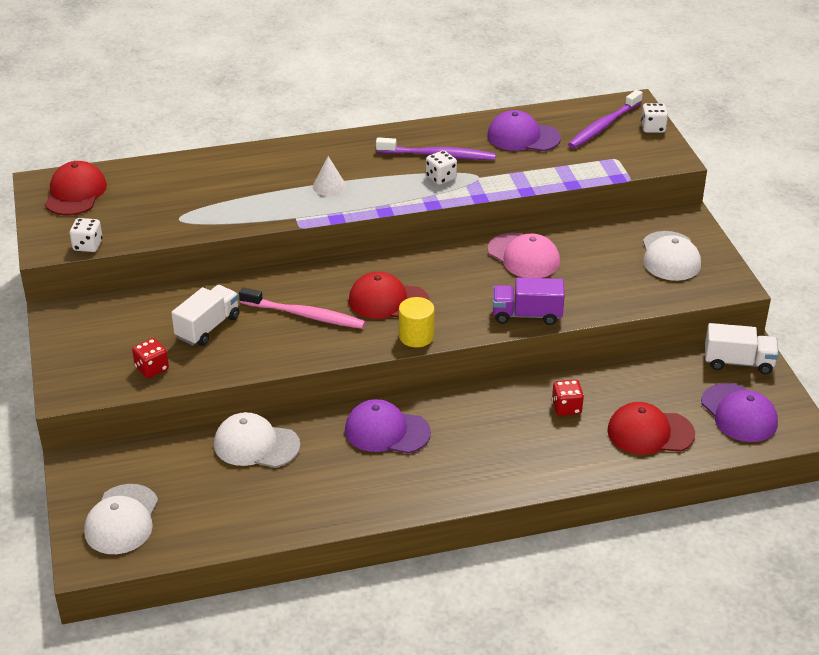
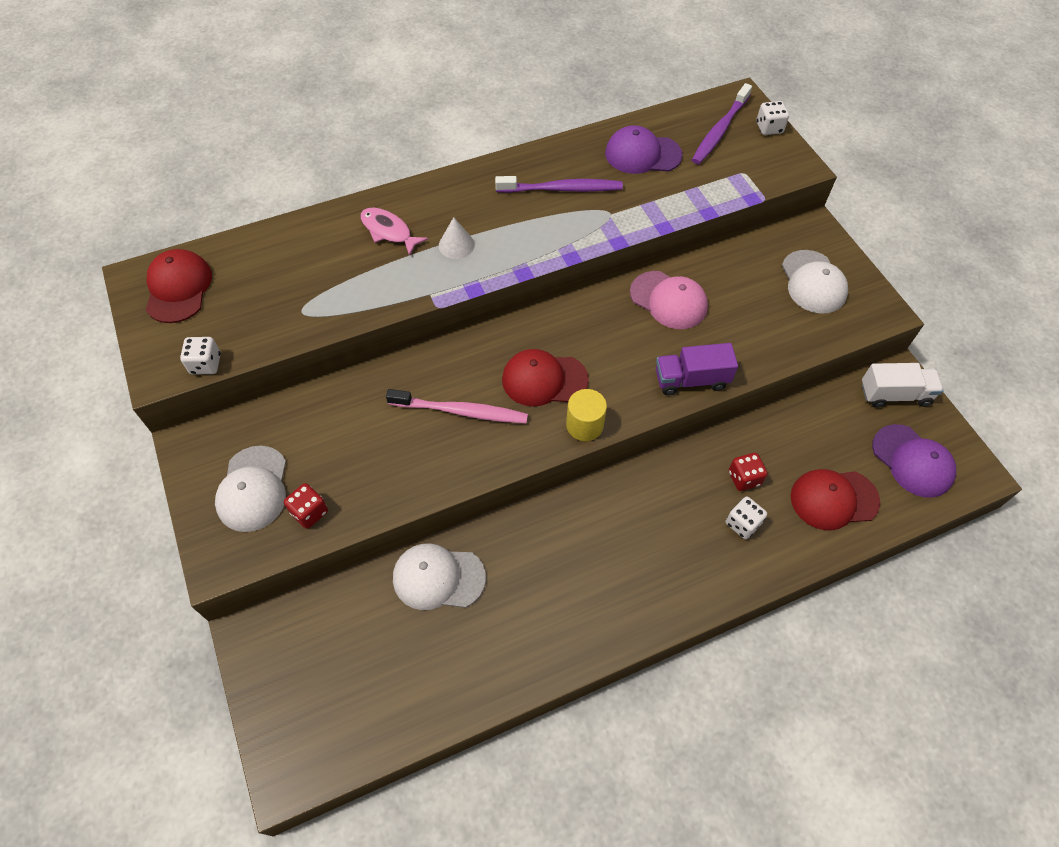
camera: 10 degrees left, 20 degrees up
(122, 520) = (314, 710): white cap -> white cap (253, 489)
(208, 327) = (360, 443): white truck -> none
(270, 171) = (388, 231): none -> pink fish
(386, 431) = (570, 538): purple cap -> none
(441, 178) = (571, 219): white dice -> white dice (742, 523)

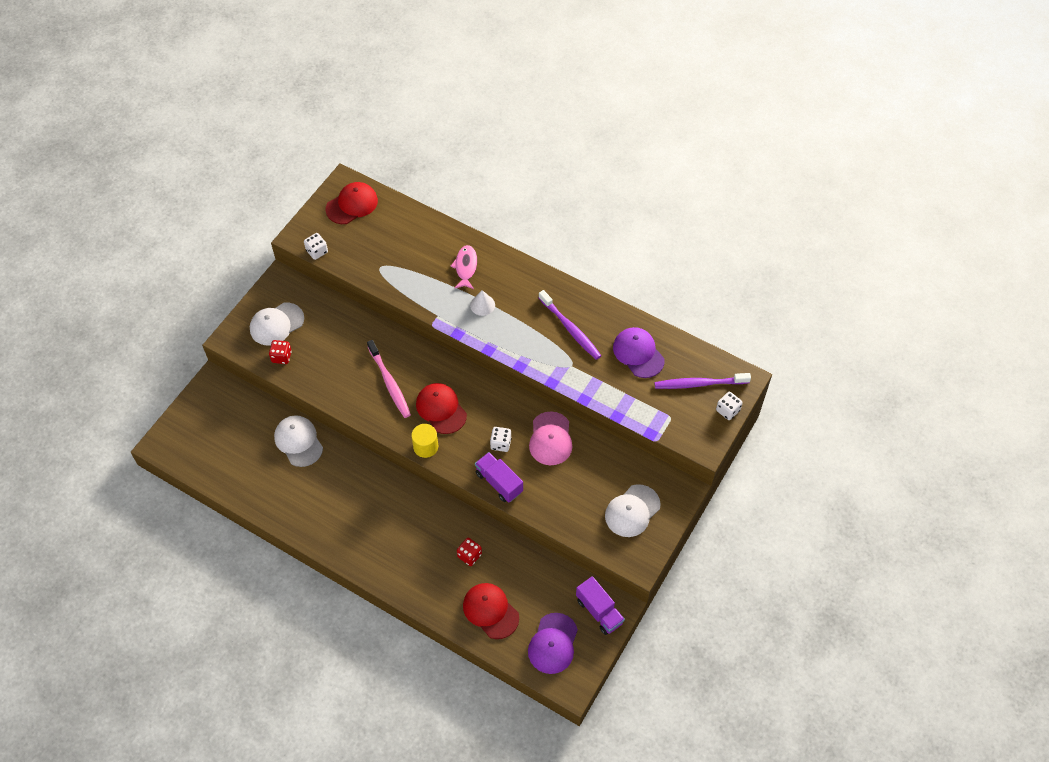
camera: 55 degrees right, 0 degrees up
(742, 523) = (437, 570): white dice -> white dice (500, 443)
(894, 394) = (599, 611): white truck -> purple truck

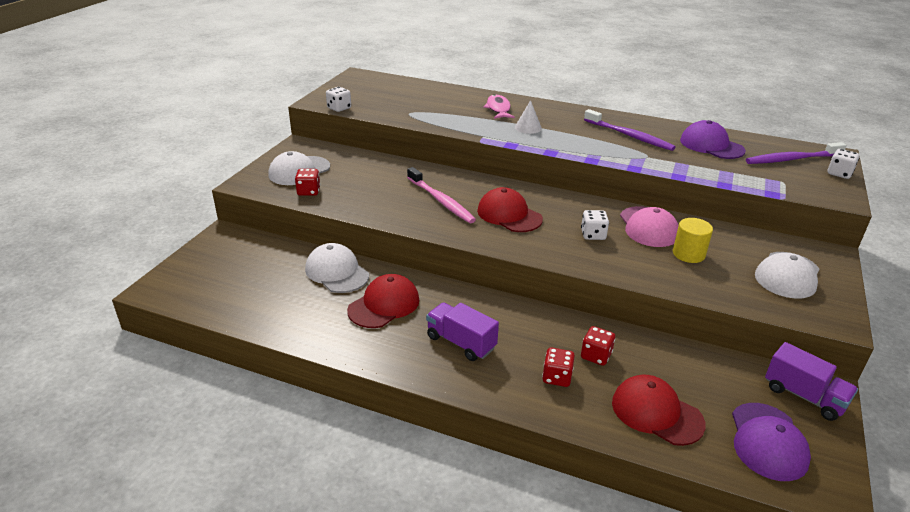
camera: 10 degrees left, 25 degrees down
(352, 205) = (368, 84): red cap -> red cap (384, 305)
(425, 446) = (504, 244): yellow cylinder -> yellow cylinder (688, 254)
(434, 571) = (557, 377): none -> red dice
(499, 482) = (609, 265): purple truck -> purple truck (461, 342)

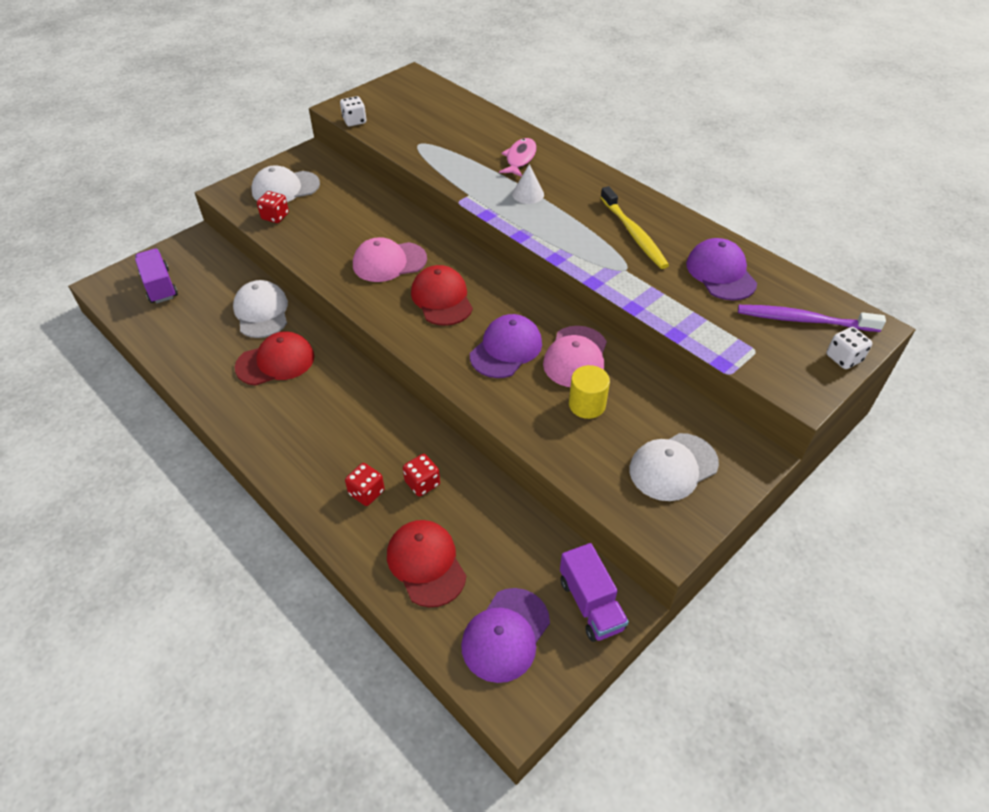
camera: 25 degrees right, 15 degrees up
(441, 201) = (389, 262): pink toothbrush -> pink cap
(461, 342) = (311, 425): purple truck -> purple truck (160, 286)
(593, 235) = (506, 349): white dice -> purple cap
(629, 136) = (634, 234): purple toothbrush -> yellow toothbrush

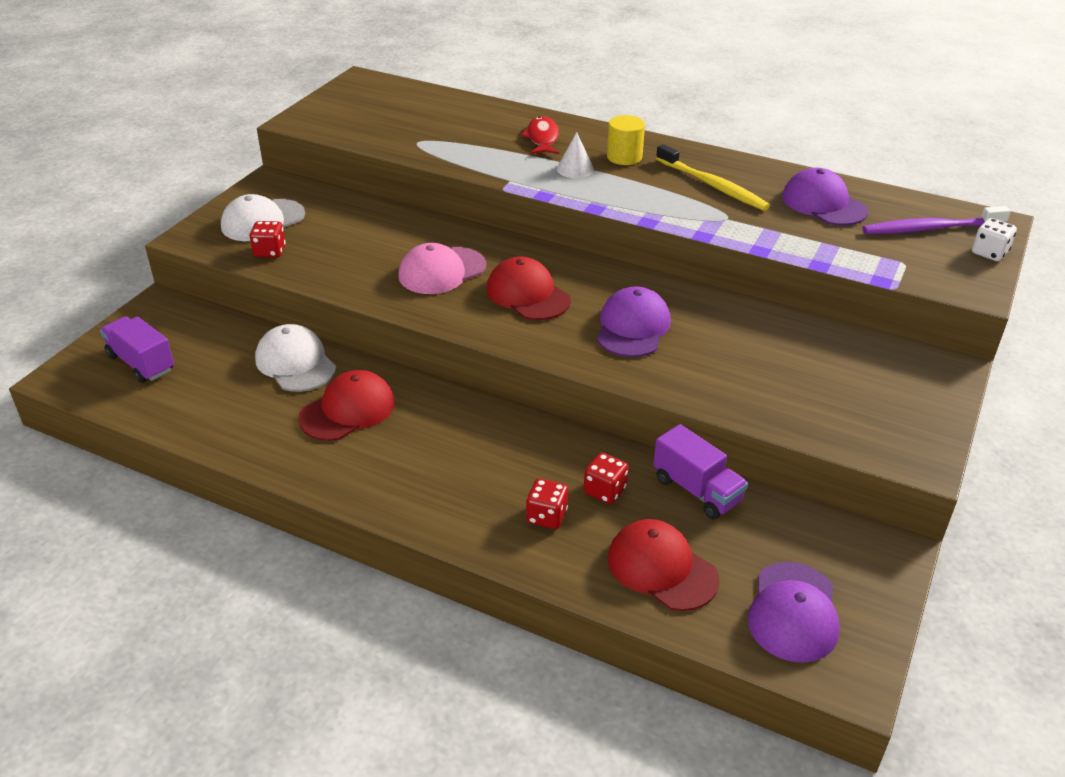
camera: 20 degrees left, 10 degrees down
(354, 121) = (324, 132): white dice -> none
(520, 159) = (542, 138): pink fish -> red fish
(575, 357) = (711, 319): pink cap -> none
(587, 405) = (753, 360): yellow cylinder -> yellow cylinder (624, 157)
(590, 604) = (861, 557): purple truck -> purple truck (696, 490)
(673, 467) = (878, 395): white cap -> none

